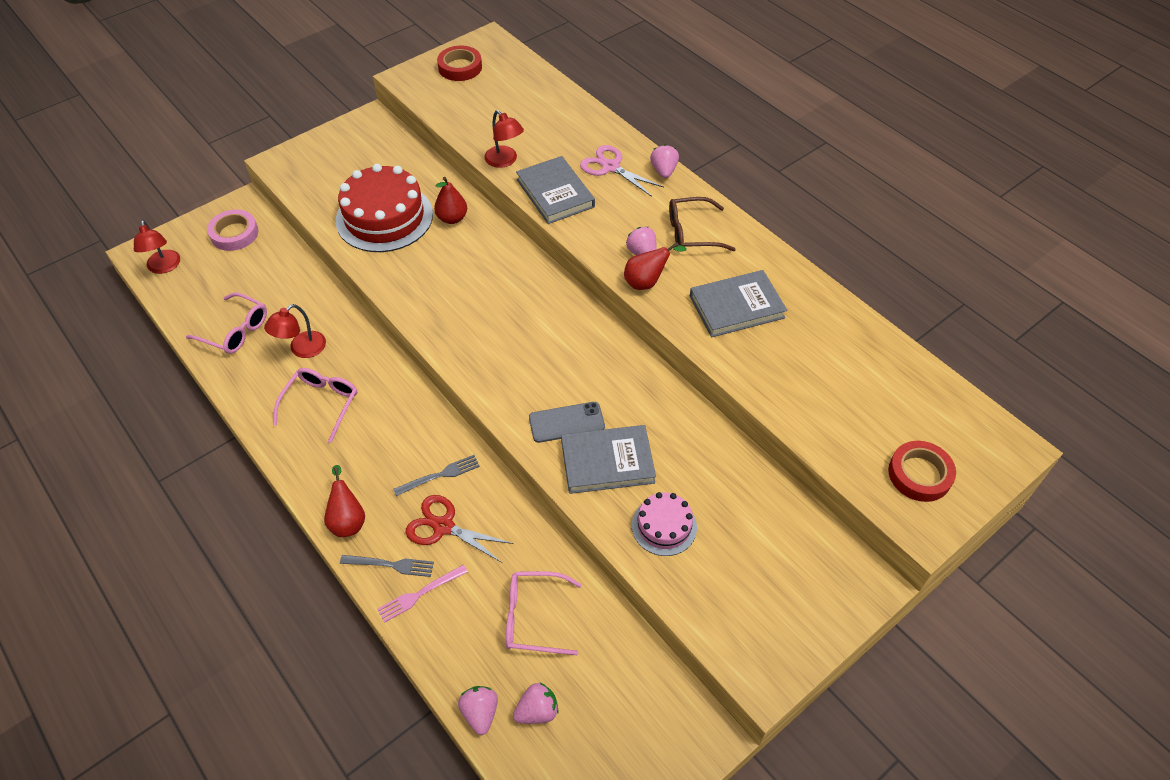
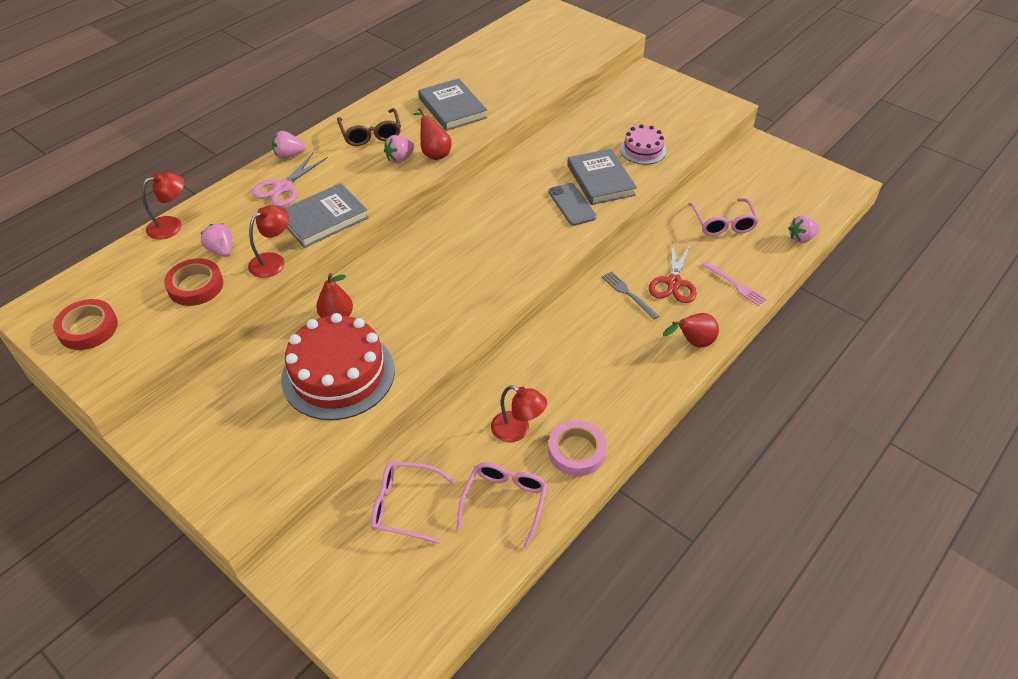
camera: 100 degrees left, 5 degrees down
(164, 267) = (413, 626): red lamp -> red lamp (172, 225)
(234, 234) = (344, 561): pink tape -> pink tape (576, 451)
(321, 404) = (581, 394): pink glasses -> pink glasses (404, 506)
(391, 565) = (719, 306): grey fork -> none
(537, 711) = (785, 213): pink strawberry -> pink strawberry (221, 250)
(919, 474) = (578, 36): red tape -> red tape (195, 286)

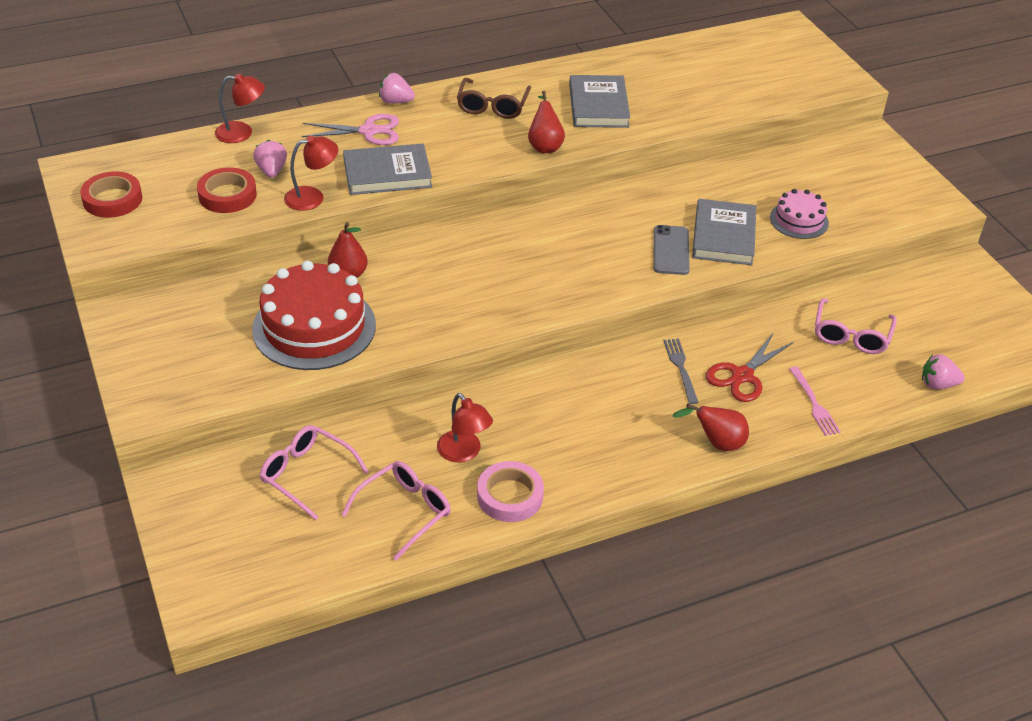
camera: 25 degrees right, 5 degrees down
(283, 187) = (369, 131): pink scissors -> pink scissors turned 150 degrees counterclockwise
(400, 158) = (505, 140): pink strawberry -> none

